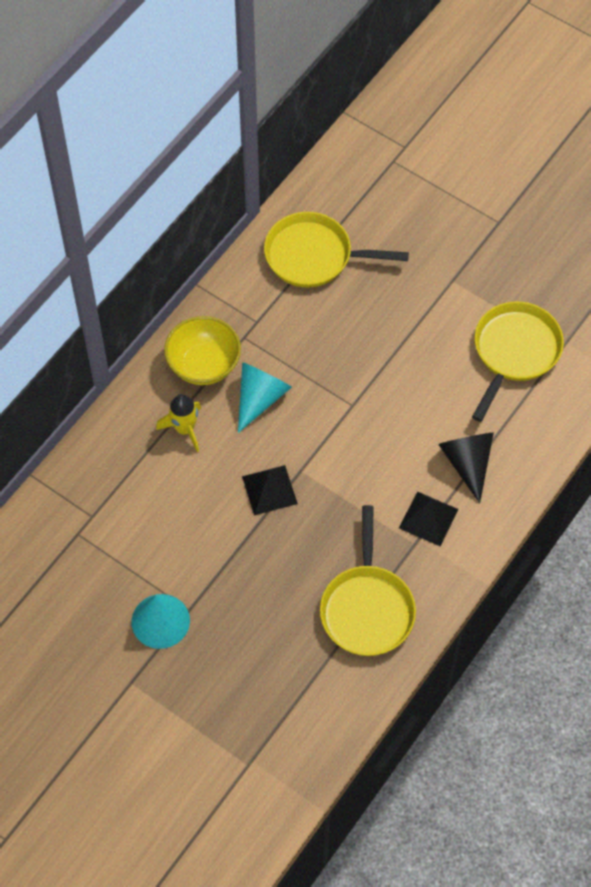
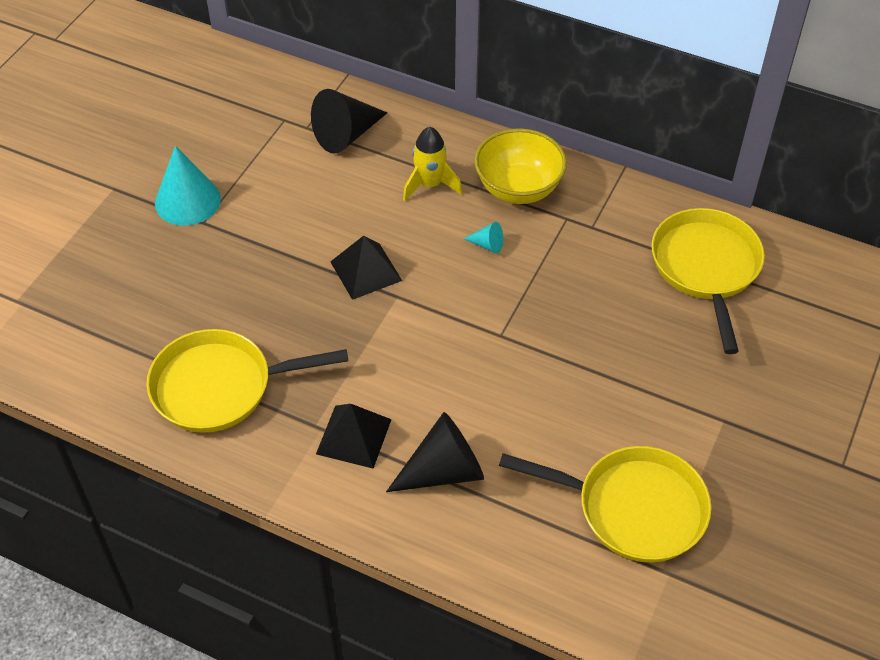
camera: 80 degrees right, 10 degrees down
(109, 485) = (346, 135): none -> black cone
(260, 398) = (487, 245): turquoise cone -> turquoise cone, size x0.46

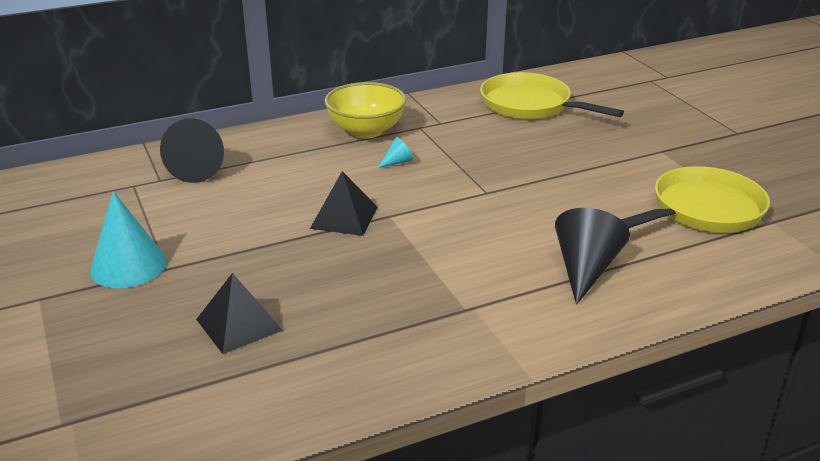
camera: 50 degrees left, 20 degrees down
(220, 387) = (358, 340): yellow pan -> none
(354, 436) = (501, 295): black pyramid -> black pyramid (239, 324)
(430, 184) = (306, 158): yellow rocket -> none

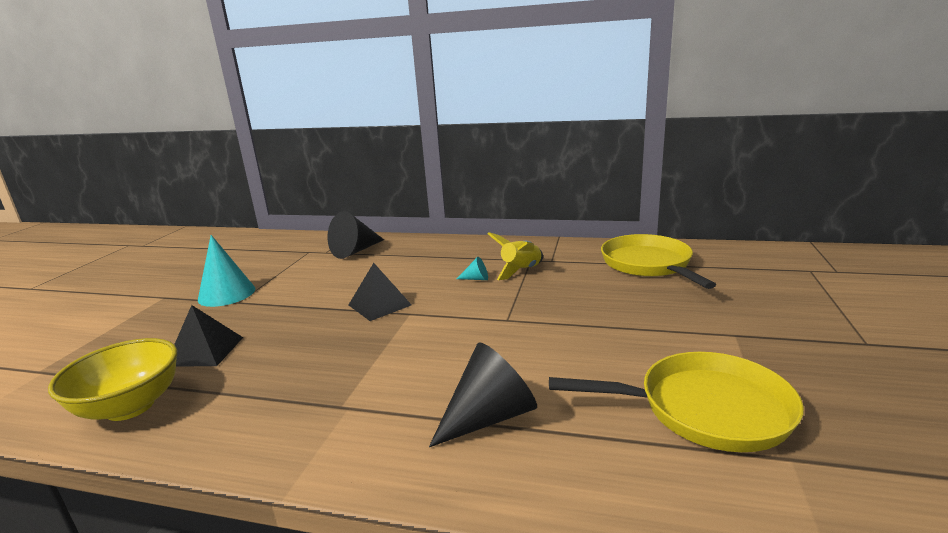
camera: 40 degrees right, 10 degrees down
(366, 131) = (488, 253): yellow bowl -> yellow bowl (130, 406)
(428, 142) = (521, 271): none -> yellow rocket

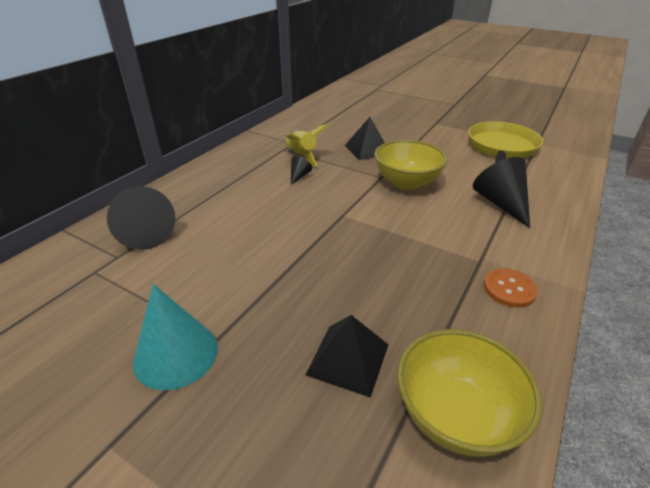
camera: 75 degrees left, 15 degrees up
(287, 430) = (509, 289): none -> orange button
(379, 305) = (314, 228): black pyramid -> black pyramid (367, 149)
(476, 279) = (299, 176): turquoise cone -> black cone
(503, 337) = (406, 183): none -> yellow bowl
(648, 265) = (333, 118): yellow pan -> none

